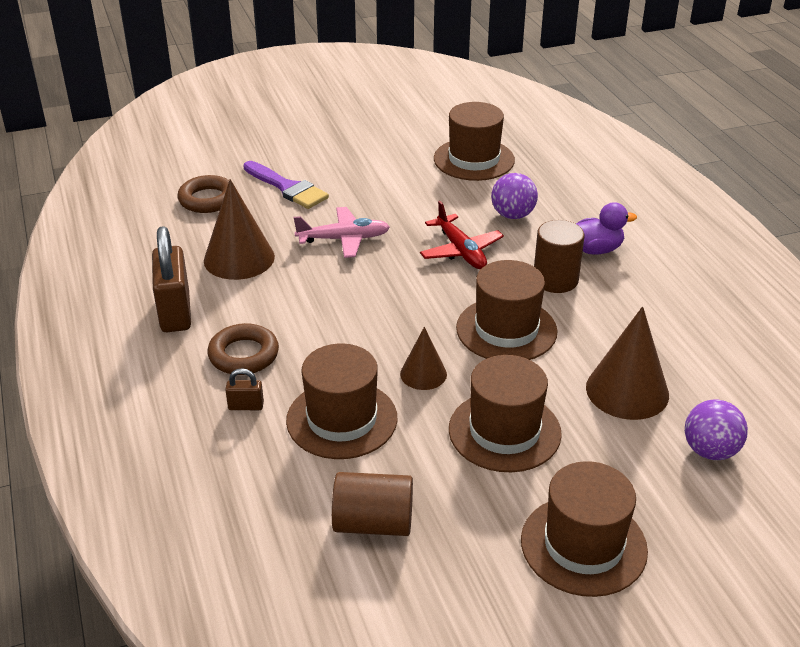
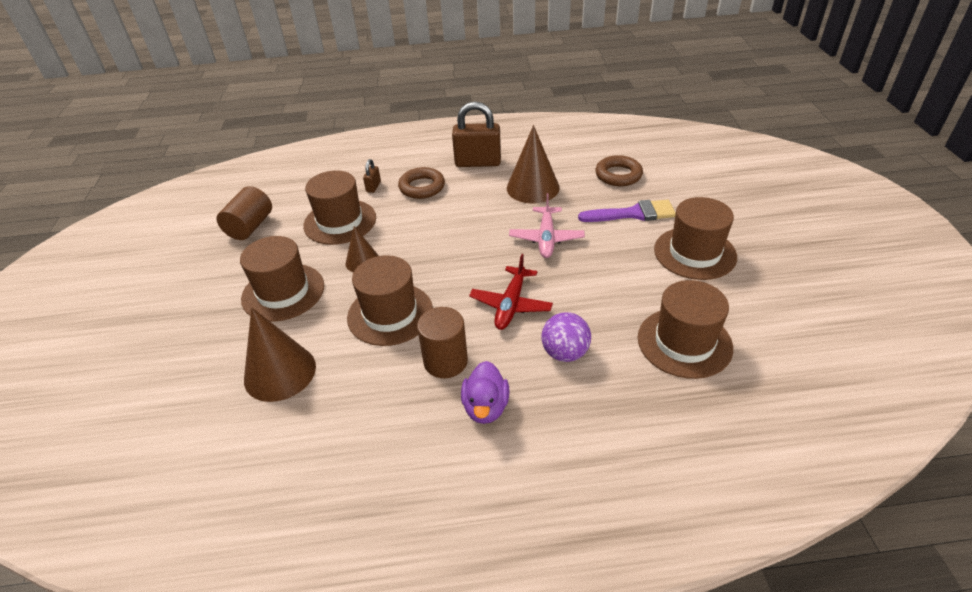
camera: 105 degrees right, 5 degrees up
(287, 188) = (633, 214): purple brush -> purple brush turned 150 degrees counterclockwise
(461, 251) = (511, 304): red plane -> red plane turned 60 degrees counterclockwise
(583, 545) = (166, 310): brown hat -> brown hat (694, 253)
(710, 451) = (186, 406): purple ball -> none

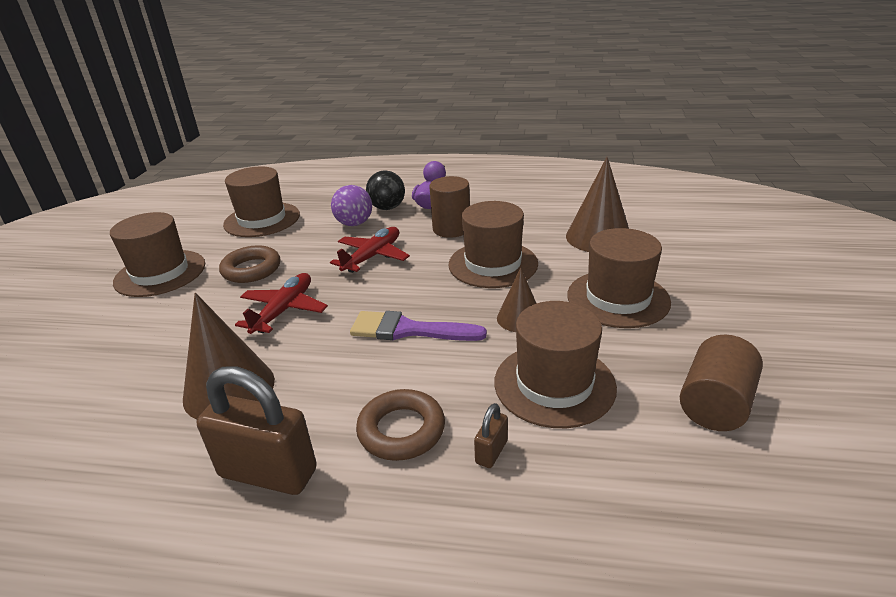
camera: 165 degrees left, 10 degrees down
(544, 392) = (387, 208): none -> black ball
(546, 238) = (284, 310): pink plane -> red plane
(618, 175) = (89, 386): brown ring -> brown ring (251, 269)
(633, 214) = (156, 323): purple brush -> purple brush (408, 330)

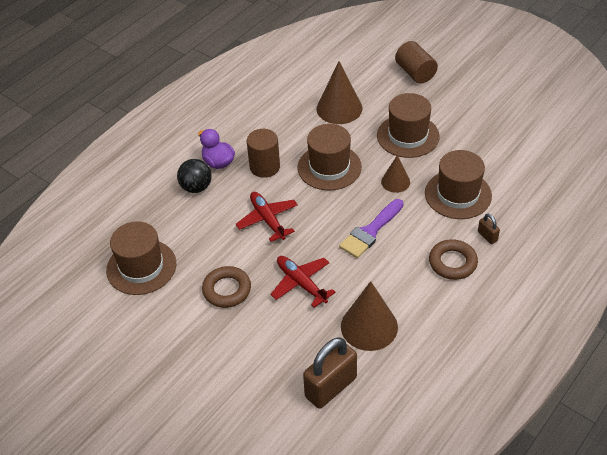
camera: 60 degrees left, 15 degrees up
(160, 273) = (182, 347): brown hat -> none
(268, 473) = (450, 321): brown padlock -> brown padlock (331, 387)
(354, 223) = (205, 214): purple ball -> none
(715, 404) = (506, 151): brown cylinder -> brown cylinder (415, 73)

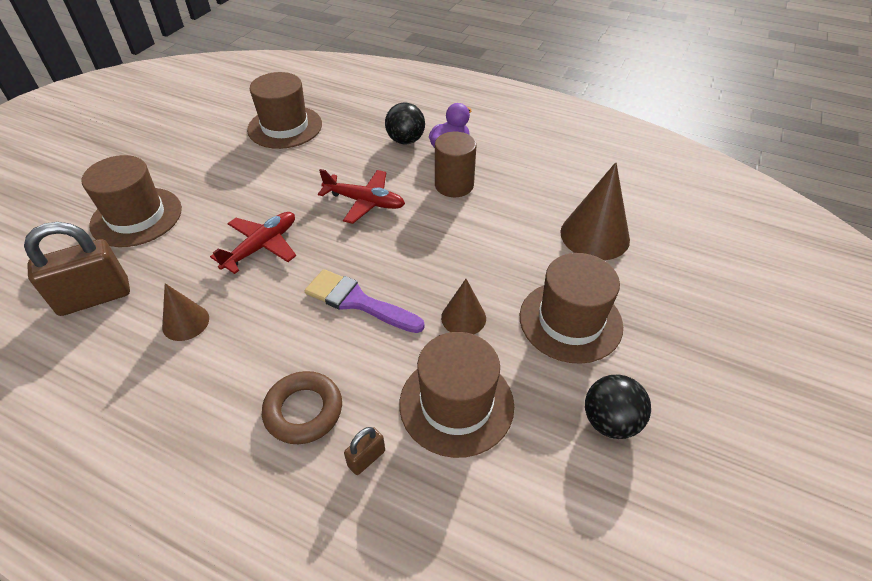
camera: 75 degrees right, 0 degrees up
(227, 290) = (253, 189): brown ring -> none
(267, 219) = (364, 202): red plane -> red plane turned 60 degrees clockwise
(329, 167) = (472, 242): brown hat -> brown hat (136, 217)
(331, 387) = (94, 297): brown padlock -> brown padlock turned 60 degrees counterclockwise
(369, 326) = (185, 322): brown cone -> brown cone, size x0.58
(415, 73) = (728, 313): brown cylinder -> none
(477, 137) = (610, 421): none -> black ball

